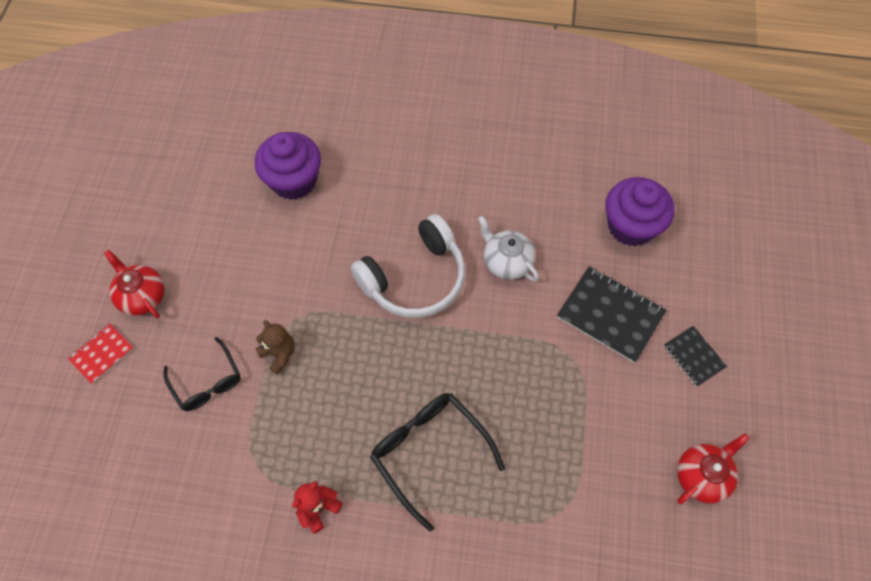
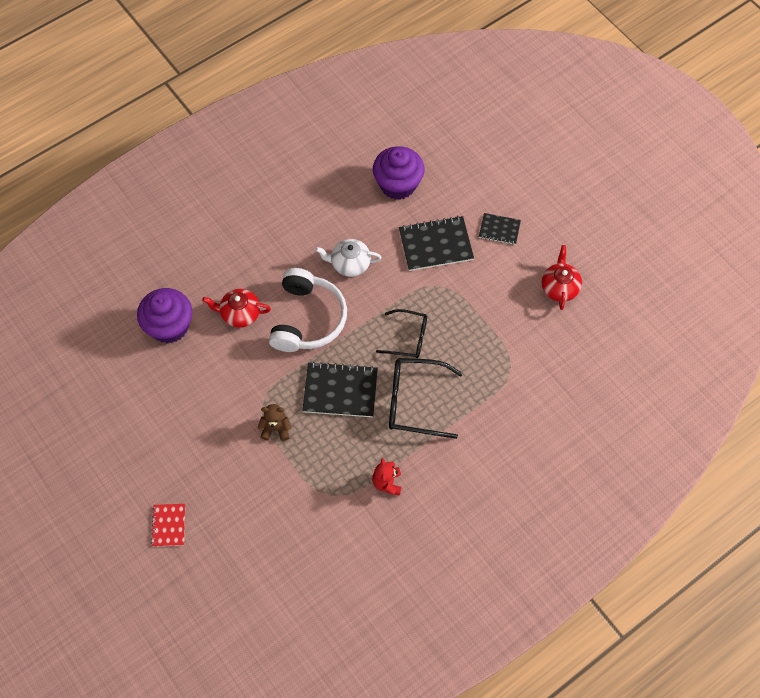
camera: 45 degrees left, 0 degrees up
(142, 296) = (154, 473): red teapot -> red teapot (240, 314)
(207, 382) = (252, 481): black glasses -> black glasses (408, 338)
(372, 373) = (340, 390): none -> black notebook

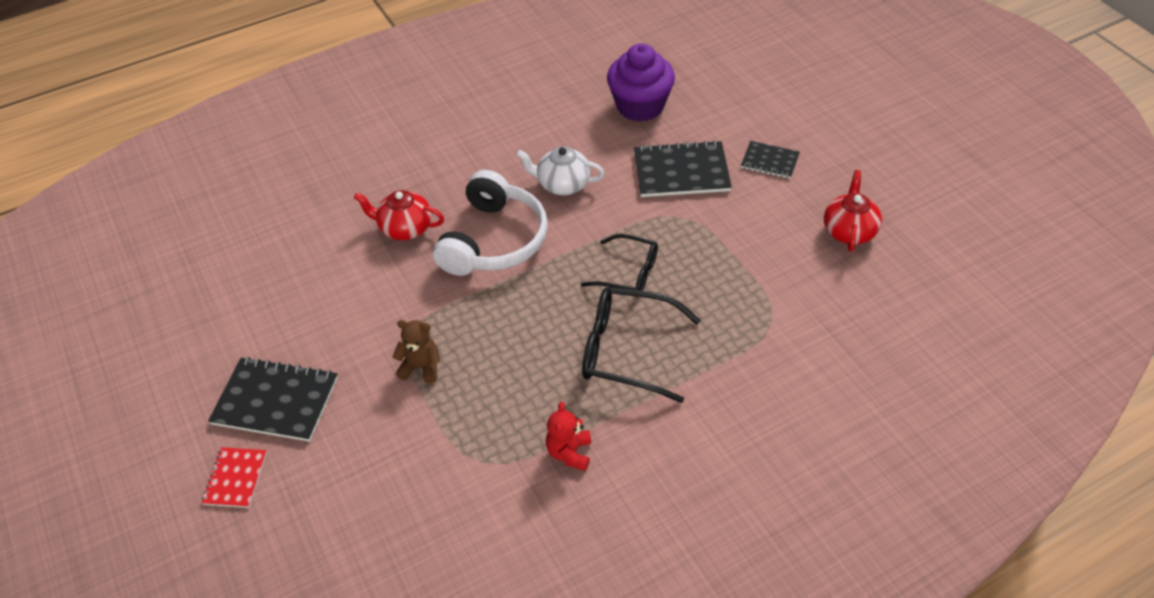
camera: 10 degrees right, 15 degrees down
(169, 326) = (309, 235): purple cupcake -> none
(340, 390) = (522, 328): black notebook -> black notebook (276, 401)

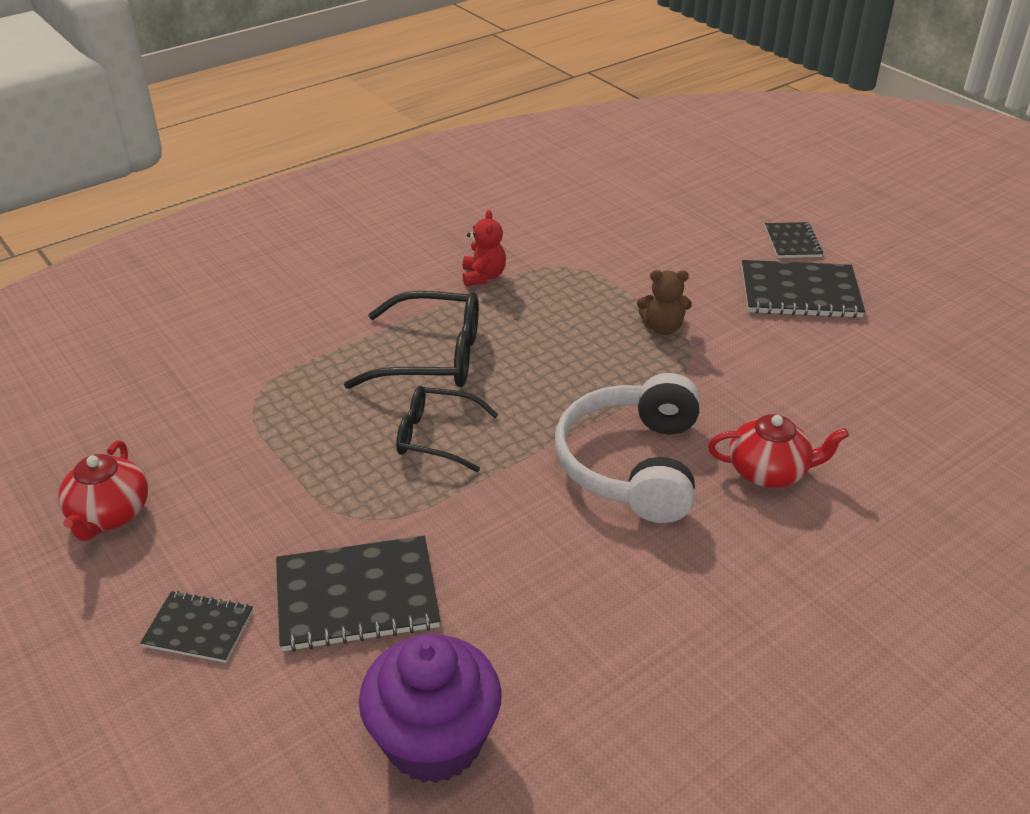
camera: 170 degrees right, 10 degrees down
(235, 478) = (792, 242): red notebook -> black notebook
(562, 184) = (553, 557): white teapot -> none

